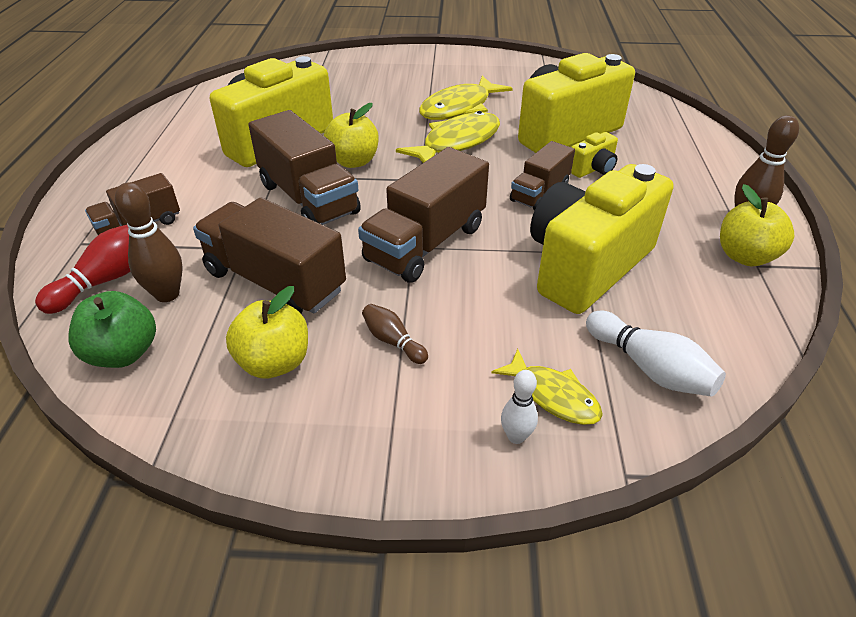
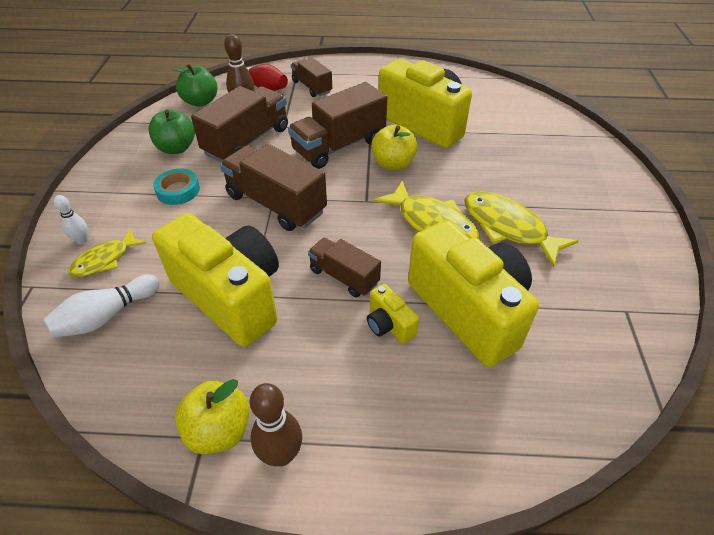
camera: 90 degrees right, 5 degrees up
(274, 362) = (176, 148): yellow apple -> green apple
(393, 341) = (178, 190): brown bowling pin -> turquoise tape

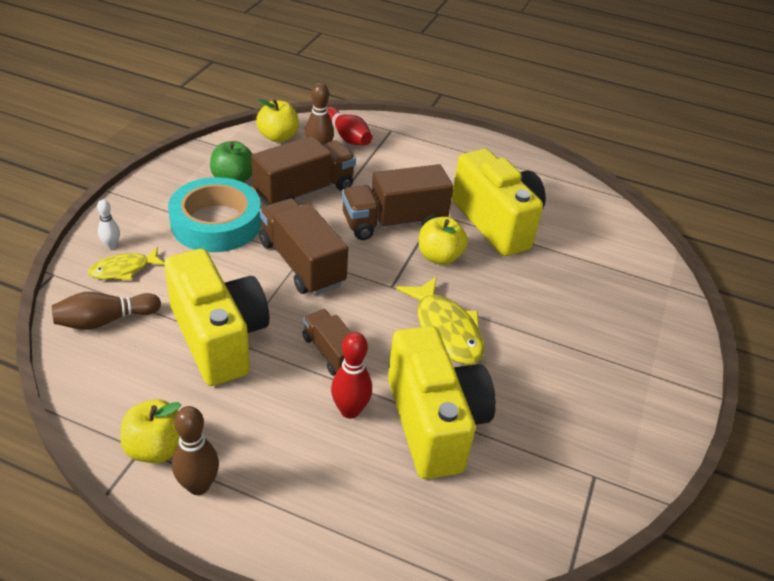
camera: 15 degrees right, 5 degrees down
(106, 316) = (105, 320): white bowling pin -> brown bowling pin
(178, 190) = (216, 223): turquoise tape -> turquoise tape, size x2.07
(200, 102) = (278, 137): green apple -> yellow apple
(312, 87) = (398, 150): brown truck -> none
(389, 325) = (350, 410): yellow camera -> red bowling pin
(508, 227) = (521, 357): yellow fish -> none

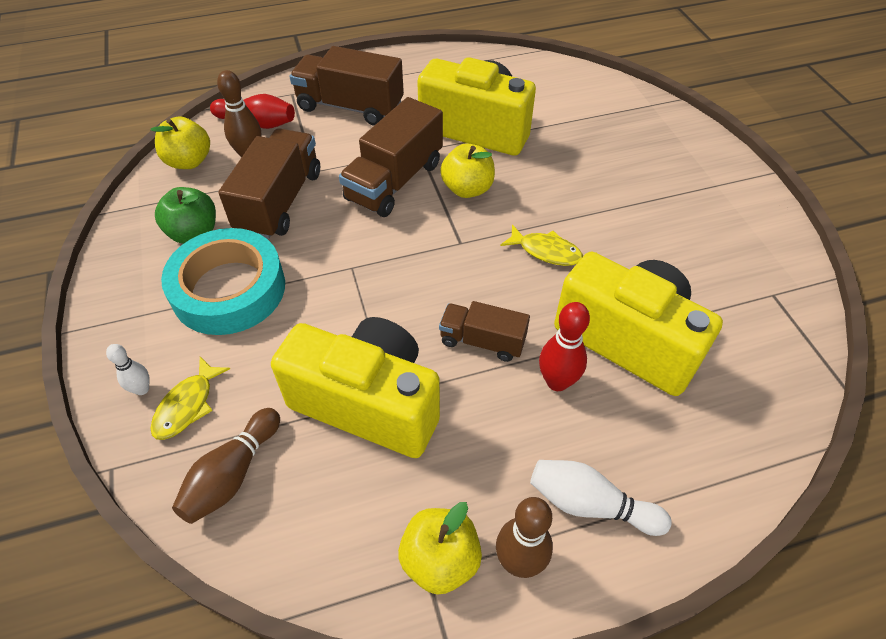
camera: 35 degrees left, 10 degrees up
(280, 492) = (590, 504): none -> white bowling pin
(301, 263) = (359, 275): brown truck -> brown truck (350, 107)
(446, 330) = (546, 251): yellow fish -> yellow fish, size x0.61

